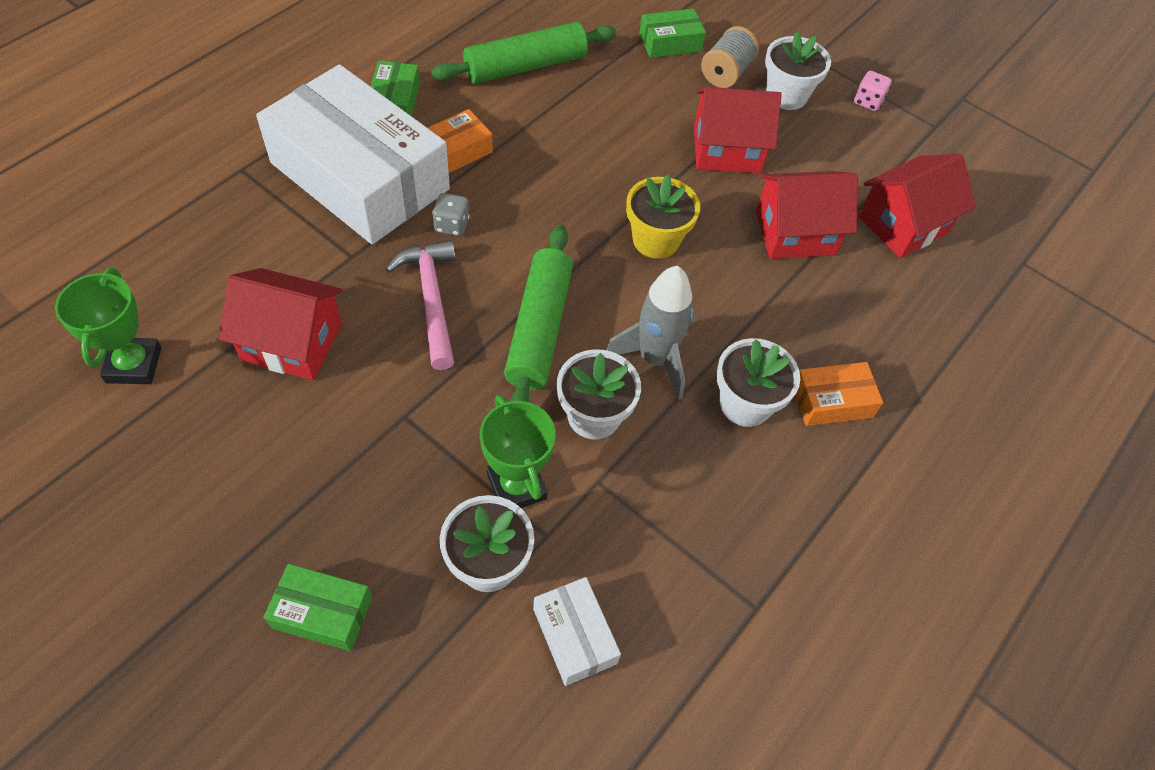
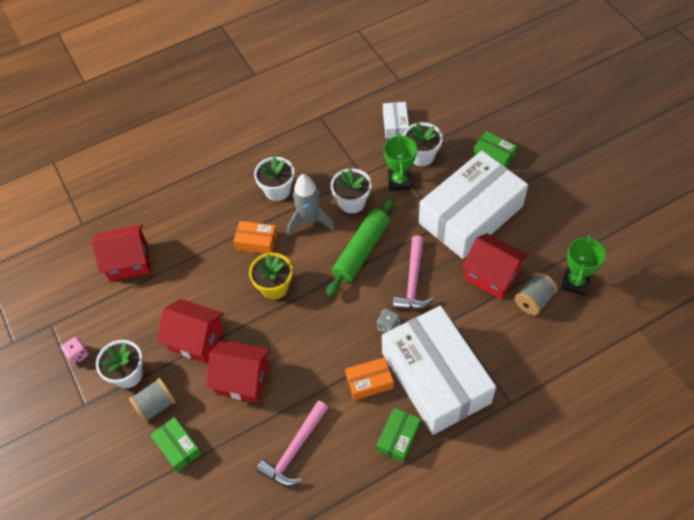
camera: 150 degrees left, 0 degrees up
(212, 317) = (533, 300): none -> grey spool
(351, 449) = (470, 215): none -> white box
(525, 66) = (294, 450): green rolling pin -> pink hammer
(670, 42) = (178, 447): green box -> green box turned 45 degrees clockwise
(795, 233) = (193, 272): red house -> red house (242, 379)
(832, 401) = (236, 181): orange box -> orange box (256, 241)

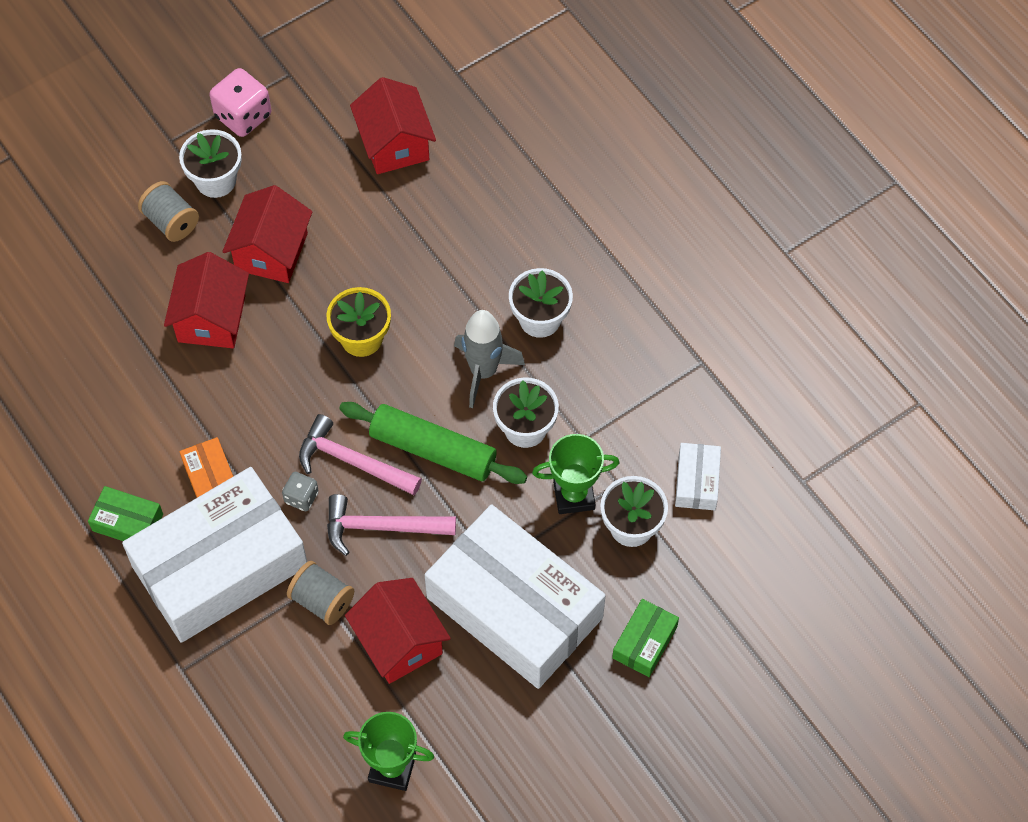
camera: 80 degrees right, 5 degrees up
(78, 355) = (243, 116): pink dice -> pink dice, size x1.77
(178, 447) = (113, 258): green box -> none
(256, 241) = (440, 303): orange box -> none
(294, 450) = (110, 395): pink hammer -> pink hammer (352, 462)
(395, 124) = (697, 481): white box -> white box turned 75 degrees counterclockwise
(492, 275) = (399, 642): red house -> red house turned 60 degrees counterclockwise
(533, 300) = (356, 704): grey spool -> grey spool (322, 601)

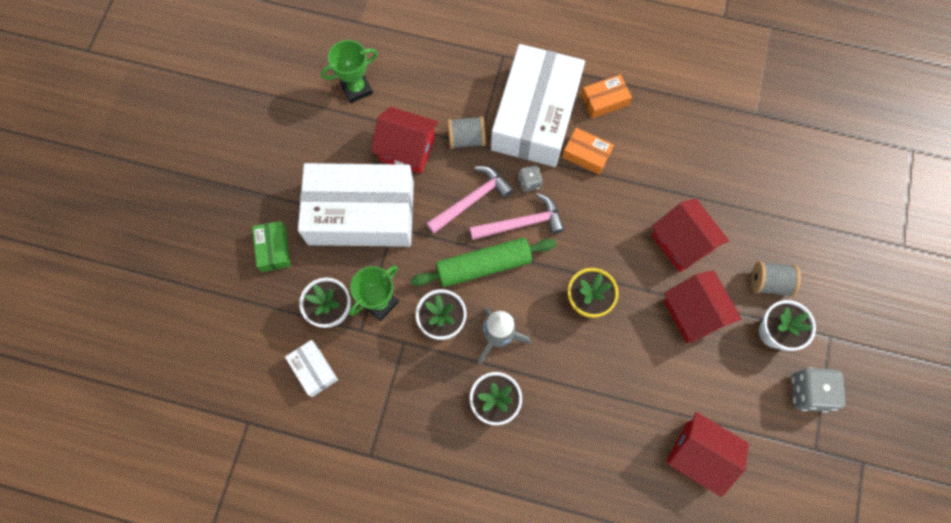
camera: 140 degrees right, 10 degrees up
(127, 522) = (604, 100): green box -> orange box
(243, 116) = (808, 392): pink dice -> grey dice

